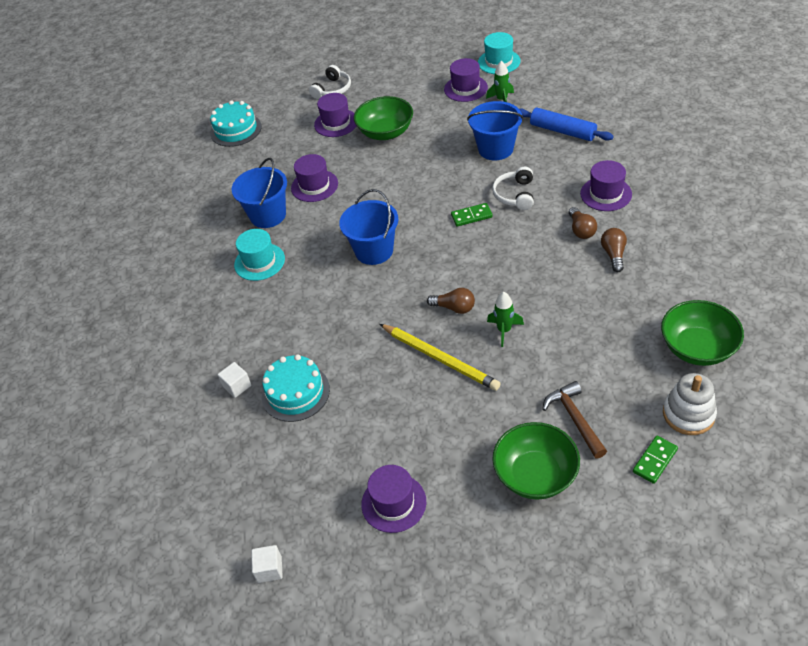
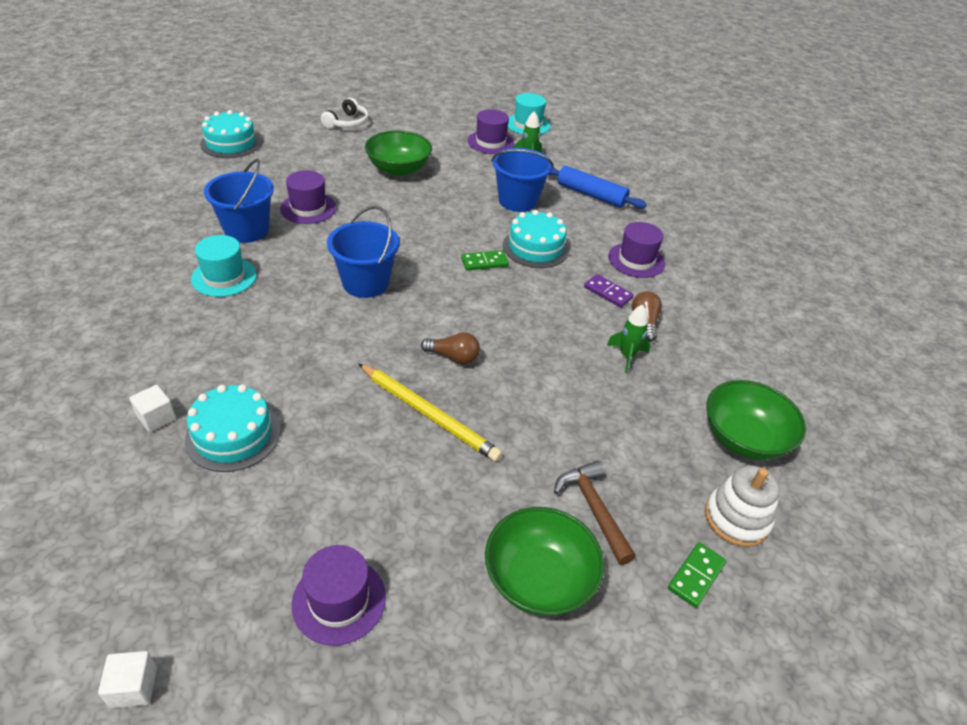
camera: 10 degrees left, 5 degrees down
(336, 123) = (345, 153): purple hat -> none
(504, 330) = (512, 390): green rocket -> green rocket (627, 356)
(515, 195) = (535, 247): white headphones -> turquoise cake
(581, 230) = (608, 292): brown light bulb -> purple domino

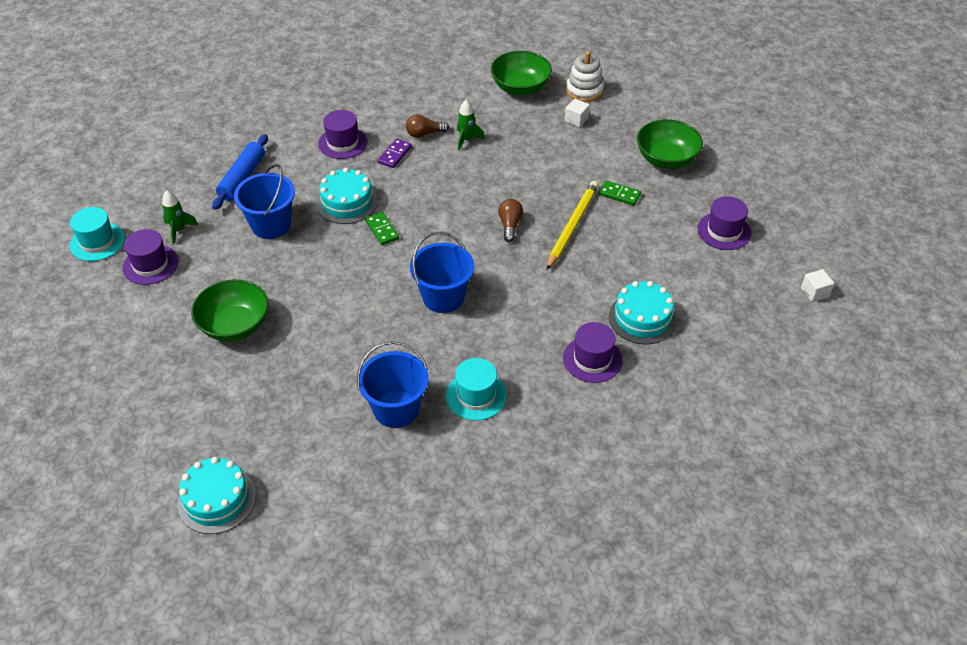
camera: 100 degrees left, 5 degrees up
(156, 417) = (650, 366): white cube -> white cube (576, 120)
(308, 208) = (339, 375): purple hat -> purple hat (592, 359)
(347, 123) = (131, 402): white headphones -> none
(594, 509) = (608, 143): brown hammer -> none
(696, 576) = (630, 104): green domino -> green domino (619, 194)

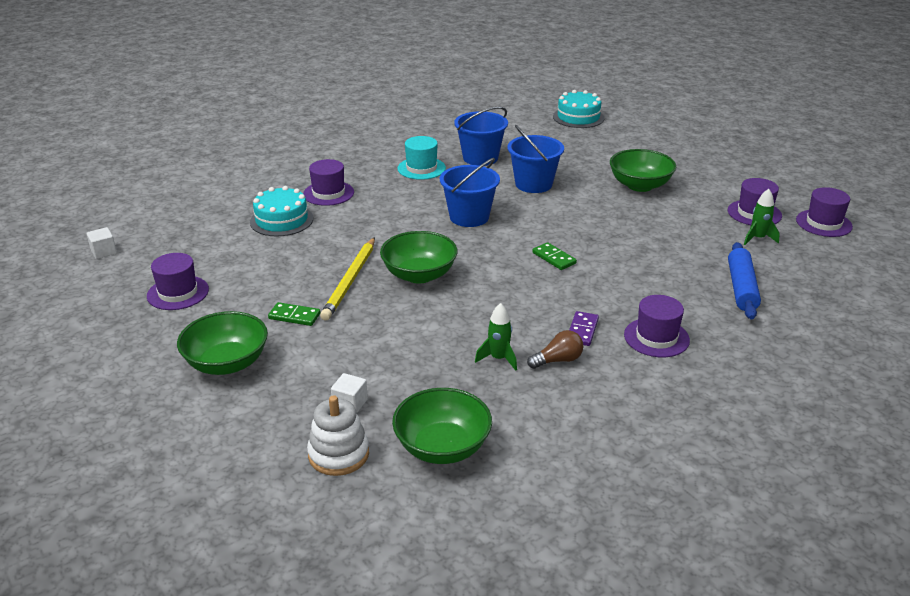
camera: 170 degrees right, 15 degrees down
(97, 242) = (823, 223): turquoise hat -> purple hat
(271, 225) = (671, 251): blue bucket -> blue bucket (533, 184)
(347, 202) = (607, 277): turquoise cake -> none
(510, 225) = (419, 275): brown light bulb -> green bowl

